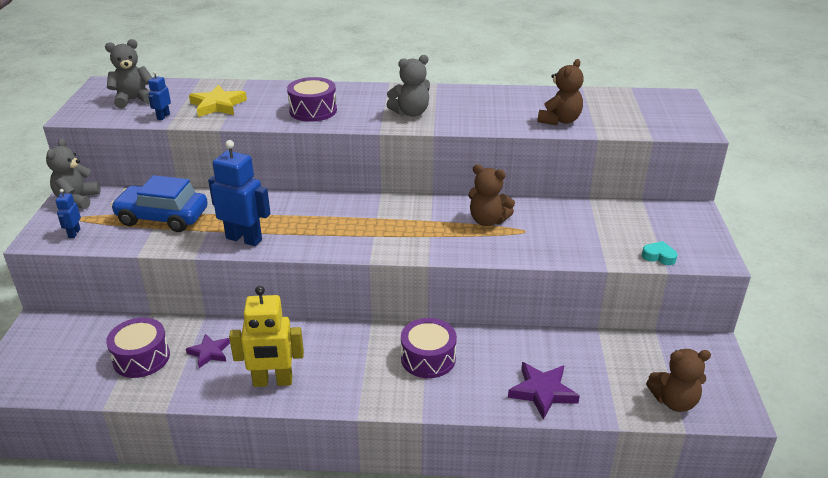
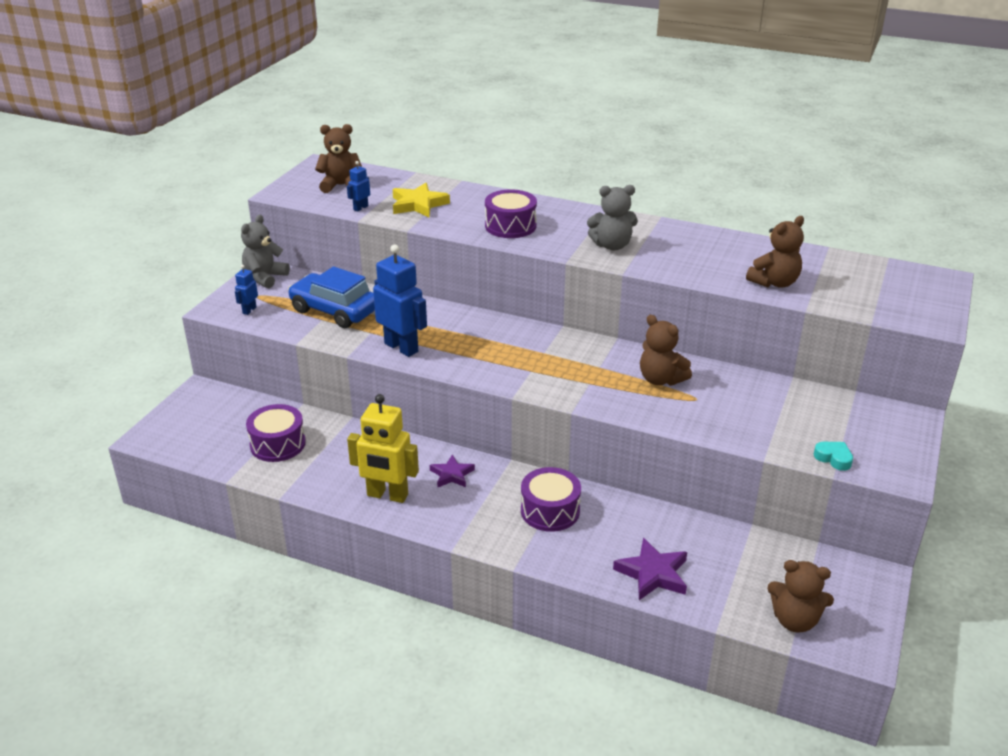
camera: 20 degrees right, 0 degrees up
(133, 100) = (341, 185): grey teddy bear -> brown teddy bear
(209, 353) = (340, 454): purple star -> purple star (452, 474)

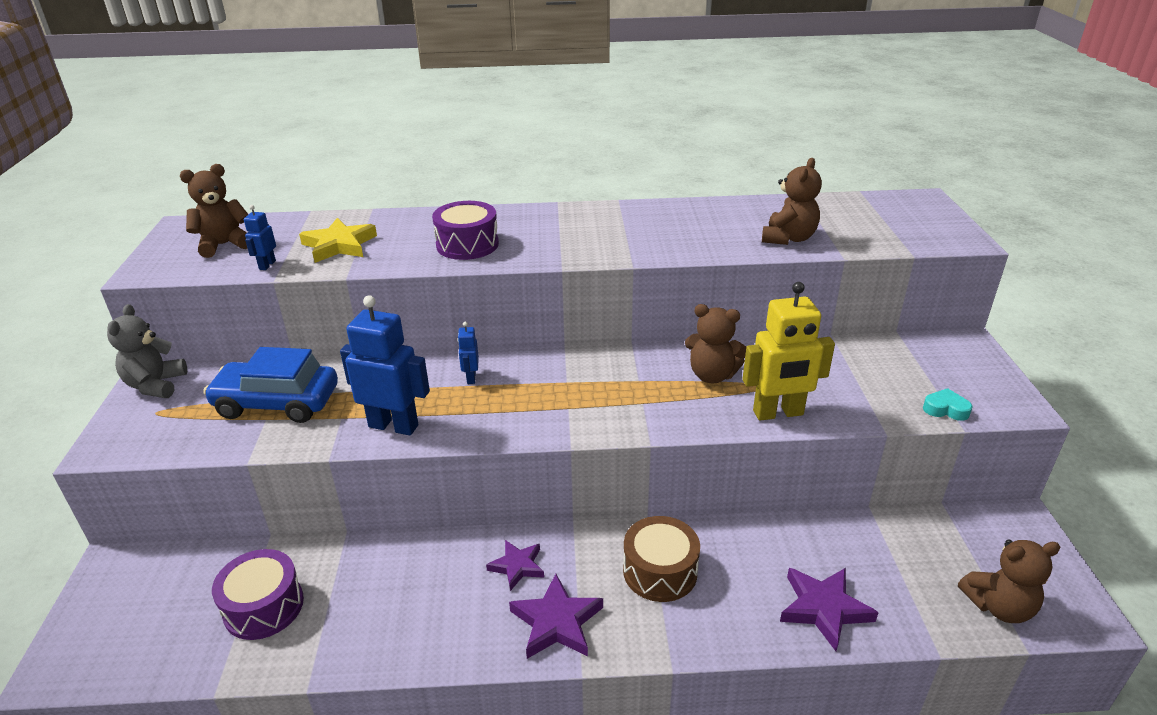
camera: 25 degrees left, 0 degrees up
(249, 310) = (154, 435): blue robot -> blue robot (471, 378)
(387, 495) = (454, 627): yellow robot -> yellow robot (778, 413)
(455, 515) = (556, 622): none -> purple star
(550, 511) = (660, 571): purple drum -> brown drum
(612, 245) = (595, 240): grey teddy bear -> none

